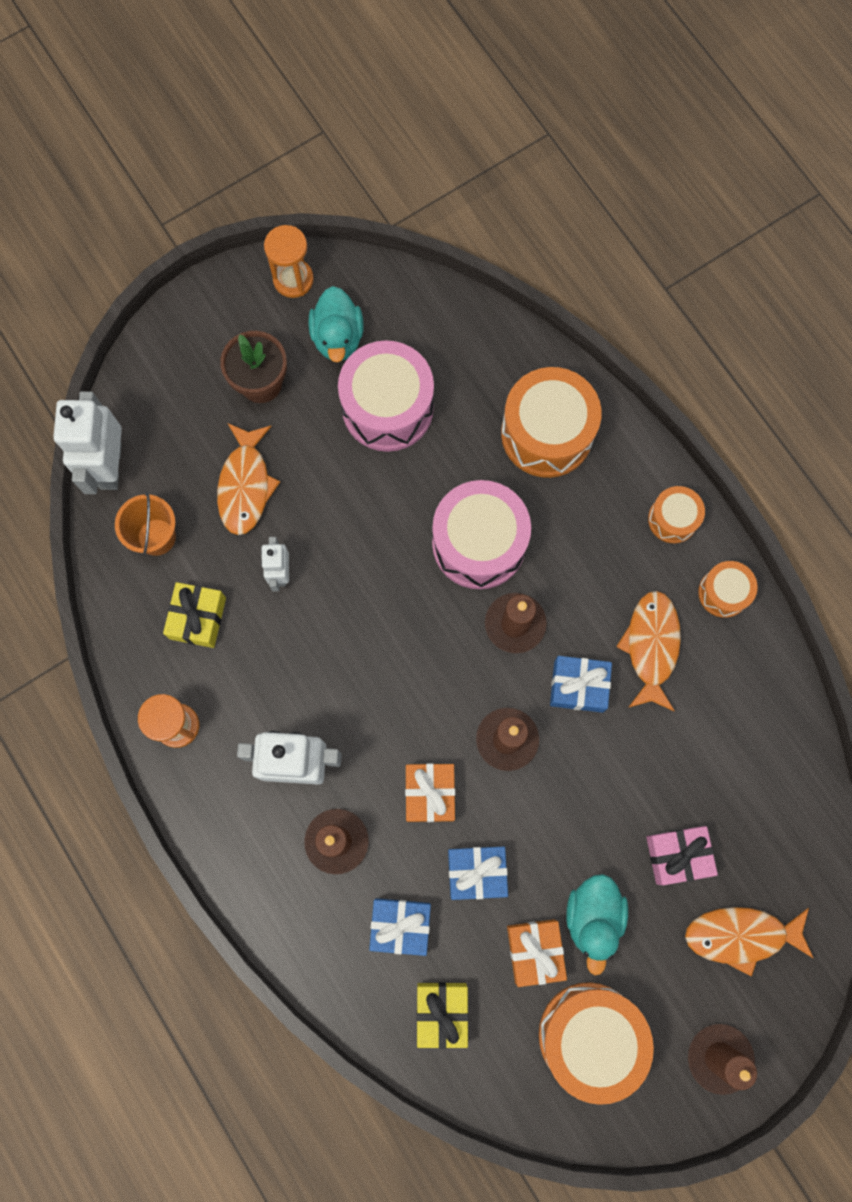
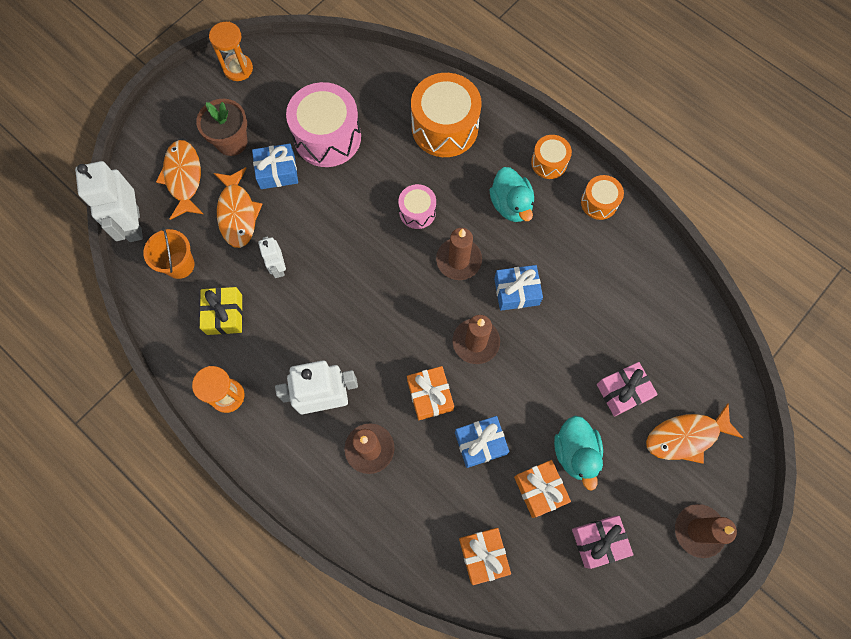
camera: 15 degrees left, 5 degrees down
(338, 338) = (280, 99): turquoise duck -> turquoise duck (511, 205)
(400, 925) = (434, 498): blue gift -> blue gift (277, 172)
(442, 1012) = (483, 555): yellow gift -> orange gift
(479, 543) = (417, 212): pink drum -> pink drum, size x0.53
(589, 1035) = (598, 541): orange drum -> pink gift
(651, 646) = (560, 251): orange fish -> orange fish (183, 178)

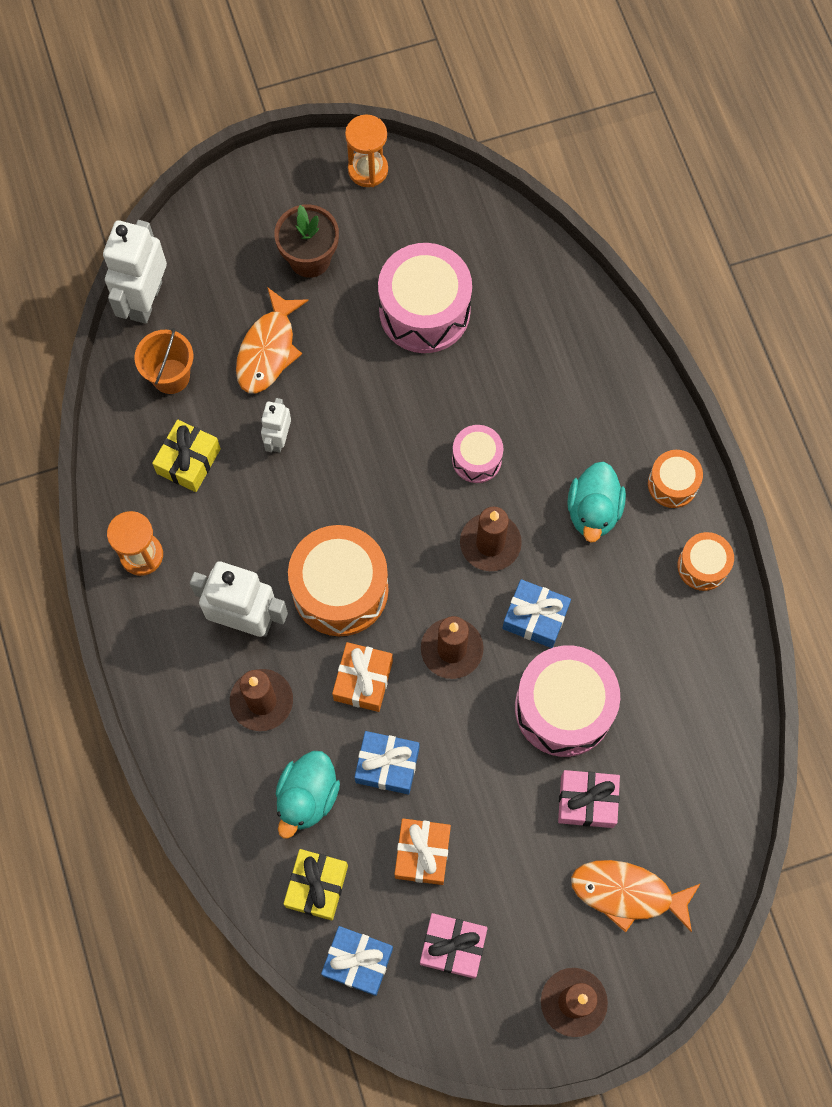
camera: 30 degrees right, 0 degrees up
(183, 178) = (231, 274): orange fish -> none
(277, 172) = (342, 323): blue gift -> blue gift (358, 962)
(445, 127) = (572, 373): orange drum -> orange drum (340, 589)
(483, 555) = (317, 886): orange gift -> yellow gift
(570, 339) = (563, 708): none -> pink drum
(575, 452) = (488, 837): turquoise duck -> turquoise duck (307, 797)

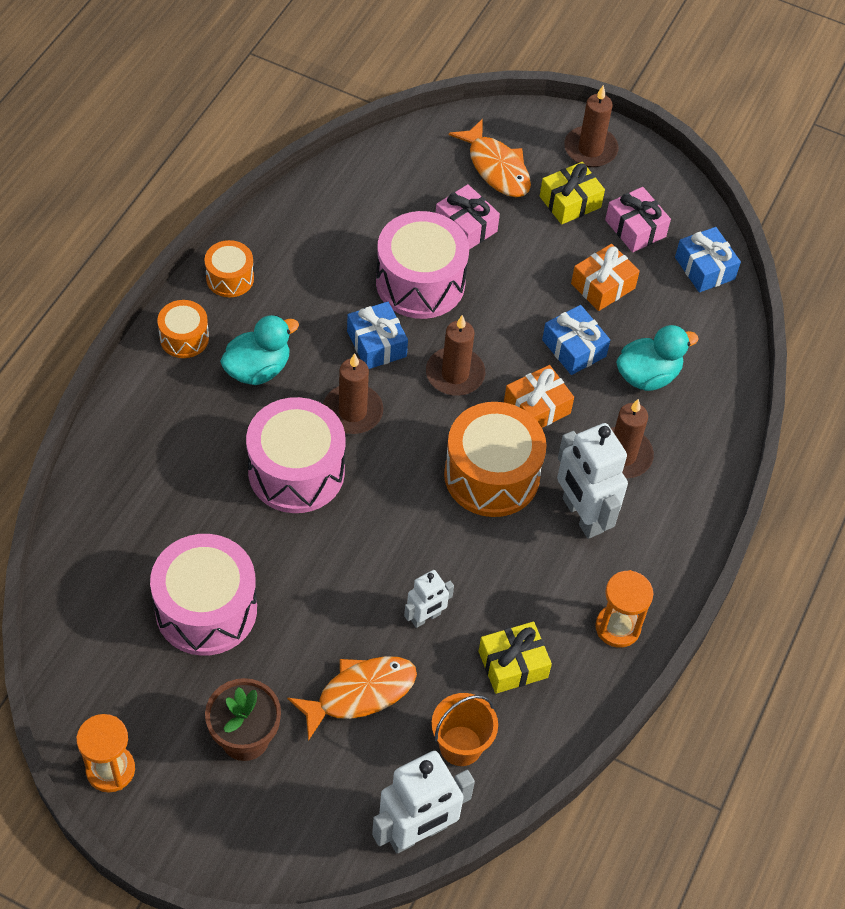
camera: 140 degrees left, 15 degrees down
(317, 886) = (691, 325): yellow gift -> yellow gift (570, 202)
(476, 459) = (296, 471): pink drum -> pink drum, size x1.88

